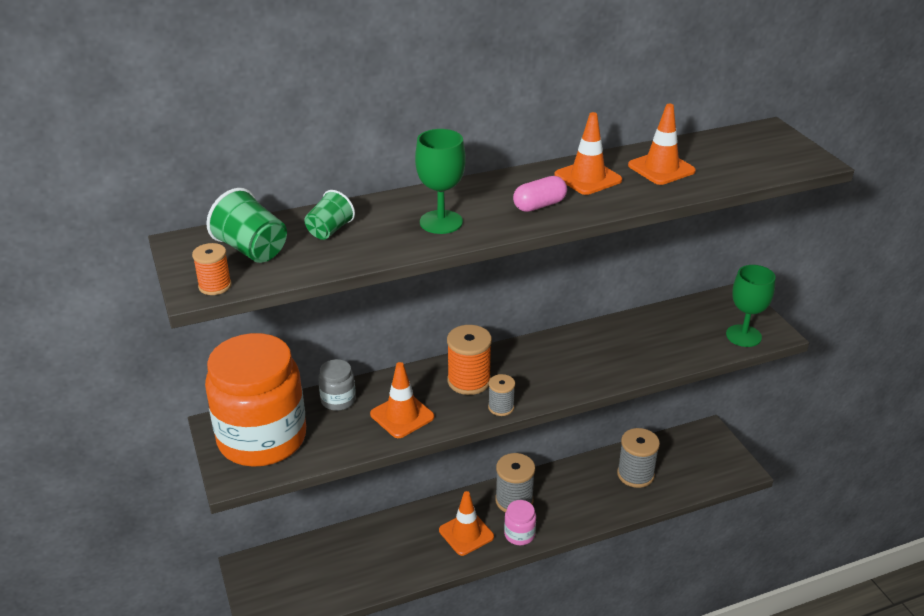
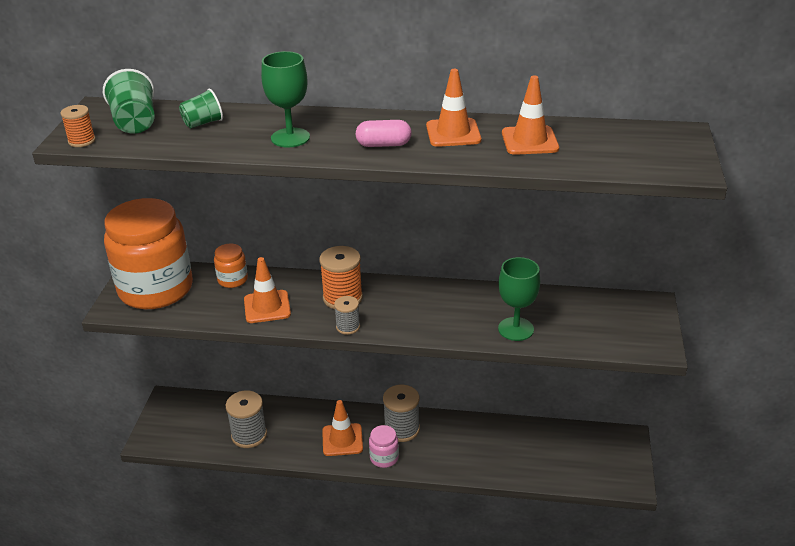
camera: 30 degrees right, 0 degrees up
(338, 400) = (232, 280): grey jar -> orange jar
(635, 474) = (525, 448): grey spool -> grey spool (249, 435)
(743, 336) = (623, 340): green goblet -> green goblet (516, 329)

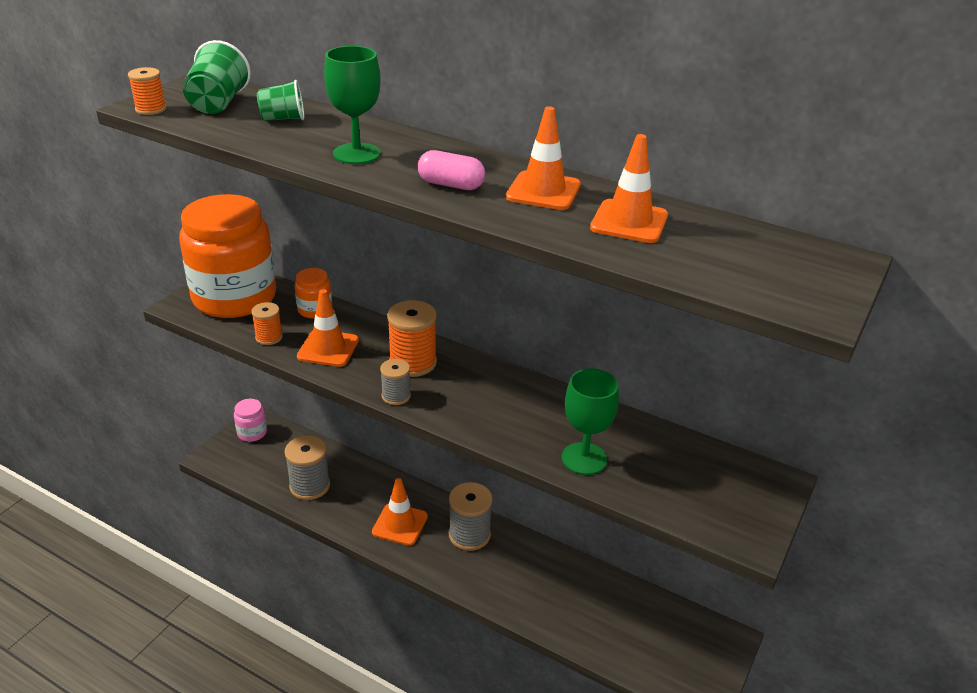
camera: 20 degrees right, 0 degrees up
(211, 312) = (269, 337): none -> orange spool
(384, 458) = (432, 560): pink jar -> pink jar (252, 433)

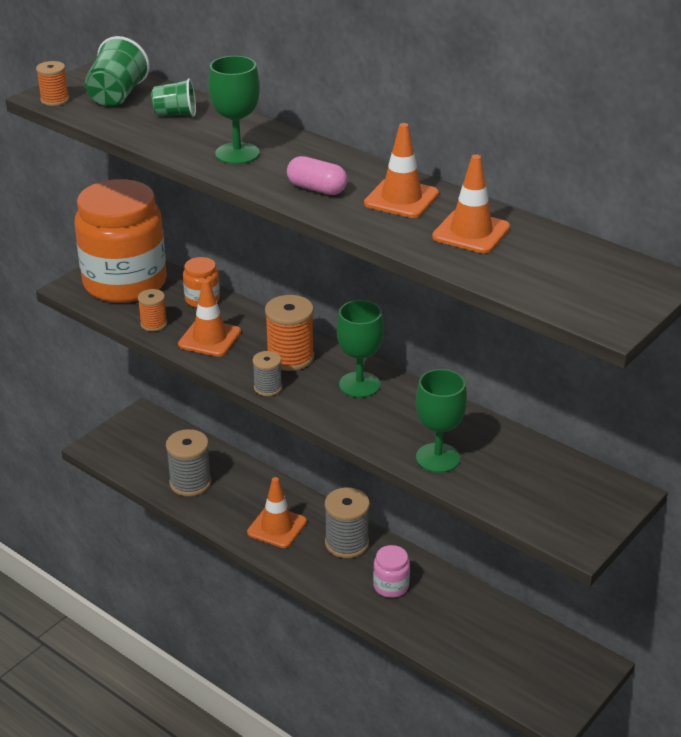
camera: 10 degrees right, 0 degrees up
(252, 433) = (138, 426): pink jar -> pink jar (391, 586)
(487, 386) = (359, 385): none -> green goblet

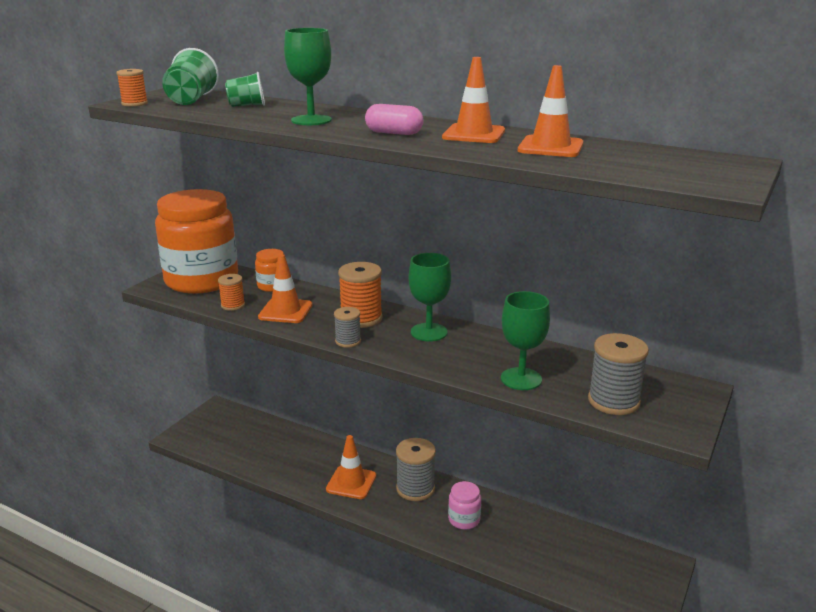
camera: 10 degrees left, 10 degrees down
(190, 483) = (267, 455): grey spool -> grey spool (613, 401)

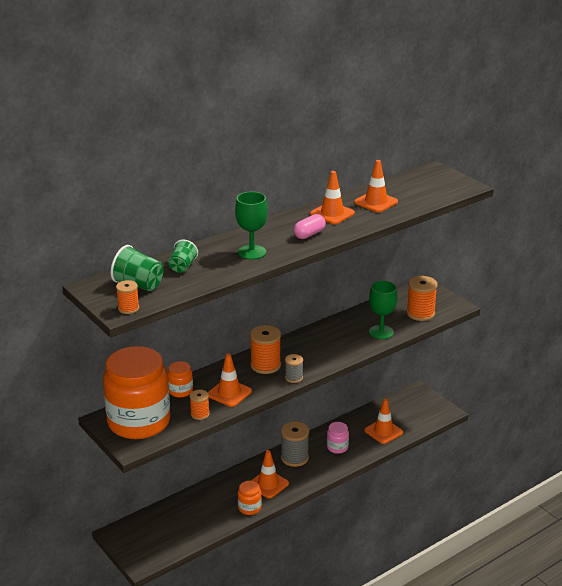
camera: 65 degrees left, 5 degrees up
(300, 481) = (249, 508): none -> orange jar
(429, 332) = (305, 345): green goblet -> none
(534, 555) = (383, 431): none -> orange traffic cone
(613, 401) = (420, 313): grey spool -> orange spool

